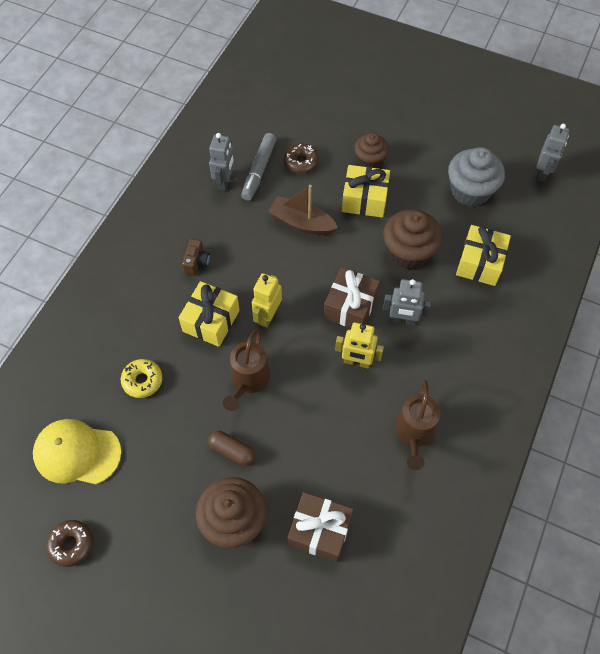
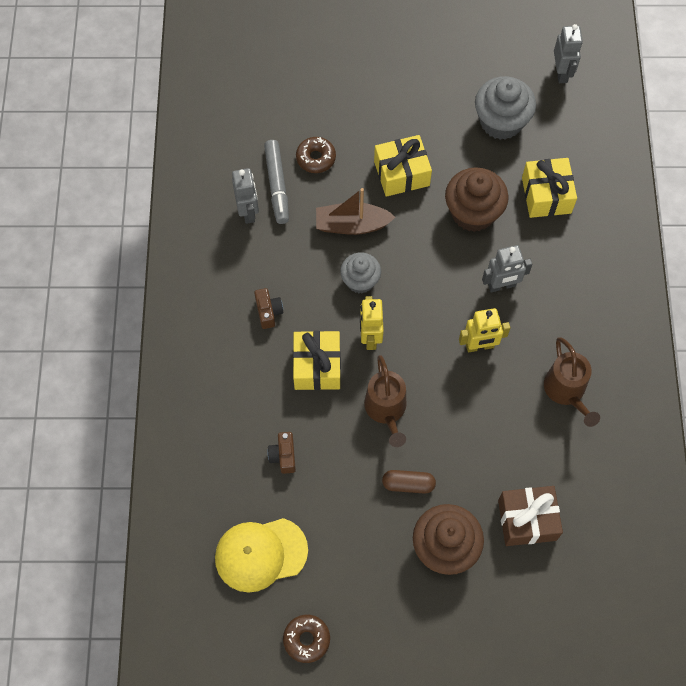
camera: 25 degrees left, 5 degrees up
(142, 381) = (283, 456): yellow donut -> brown camera
(284, 268) = (360, 280): none -> grey cupcake
(350, 306) = (445, 293): brown gift -> none
(370, 160) = (385, 128): brown cupcake -> none

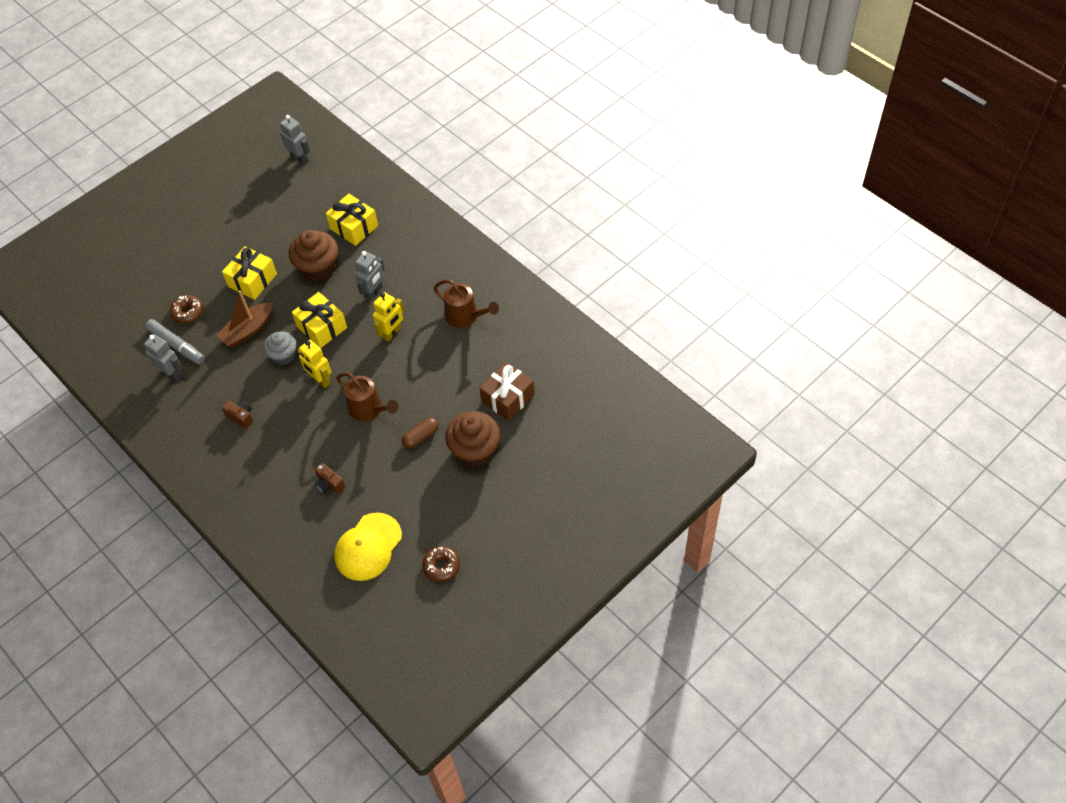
camera: 40 degrees left, 10 degrees down
(317, 366) = (302, 421): yellow gift -> yellow gift (322, 327)
(501, 122) = (288, 209): grey cupcake -> none

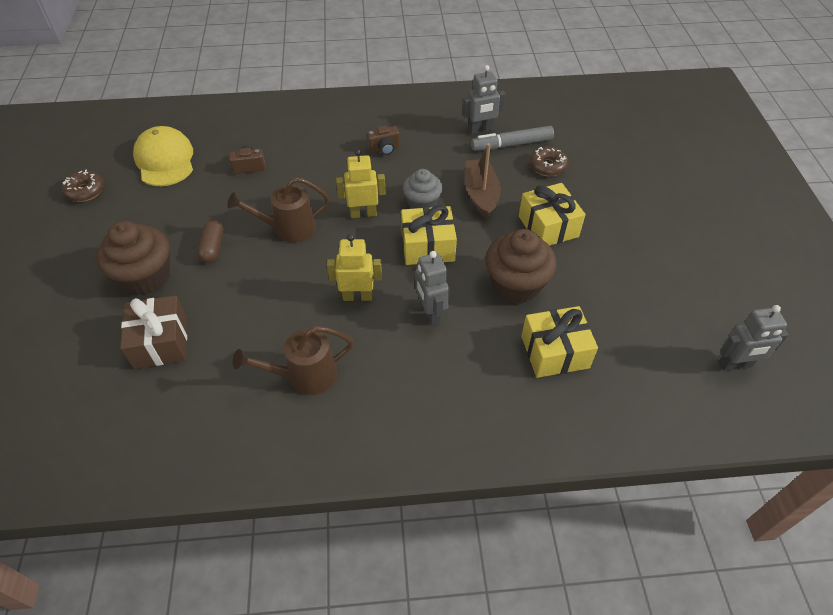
camera: 125 degrees right, 5 degrees down
(392, 333) = (357, 296): yellow robot -> yellow robot turned 105 degrees clockwise

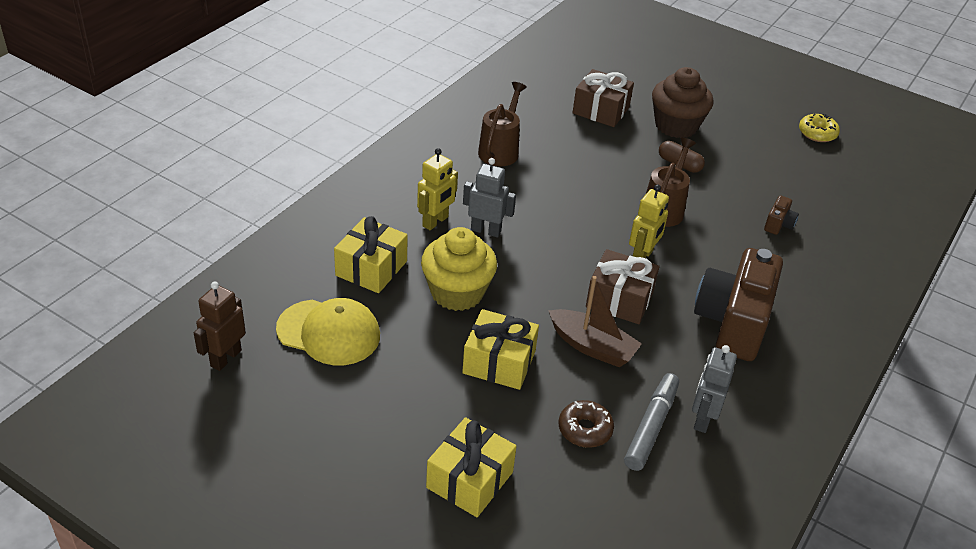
camera: 125 degrees right, 10 degrees down
(85, 191) = (817, 133): brown donut -> yellow donut
(165, 160) = (831, 184): yellow cap -> yellow cap (329, 332)
(357, 296) = (546, 205): yellow robot -> yellow robot (435, 222)
(384, 148) = (733, 322): brown camera -> brown camera, size x2.45
(422, 203) = (619, 299): grey cupcake -> brown gift
(427, 246) = (559, 270): yellow gift -> yellow gift (470, 480)
(516, 285) = (457, 292): brown cupcake -> yellow cupcake
(735, 365) = (225, 358): grey robot -> brown robot

